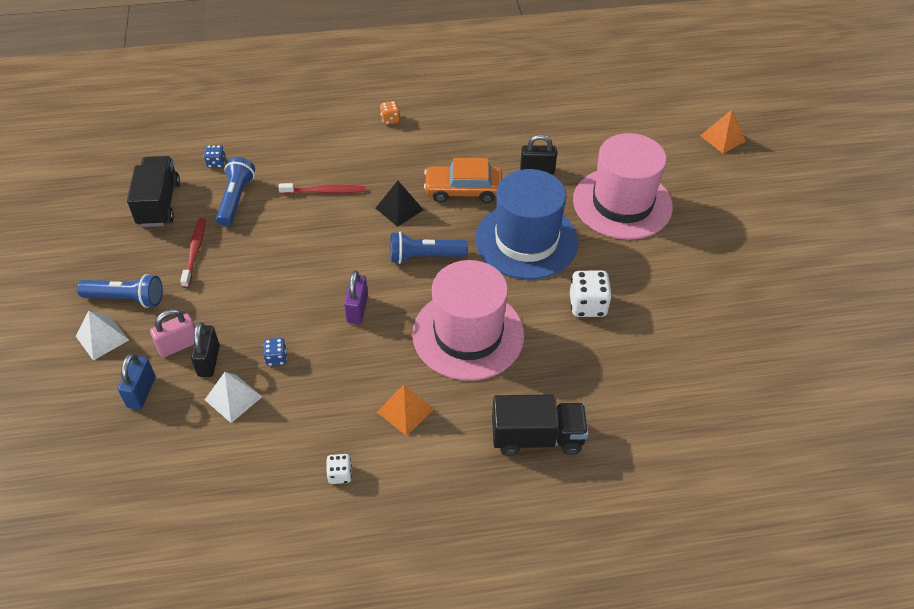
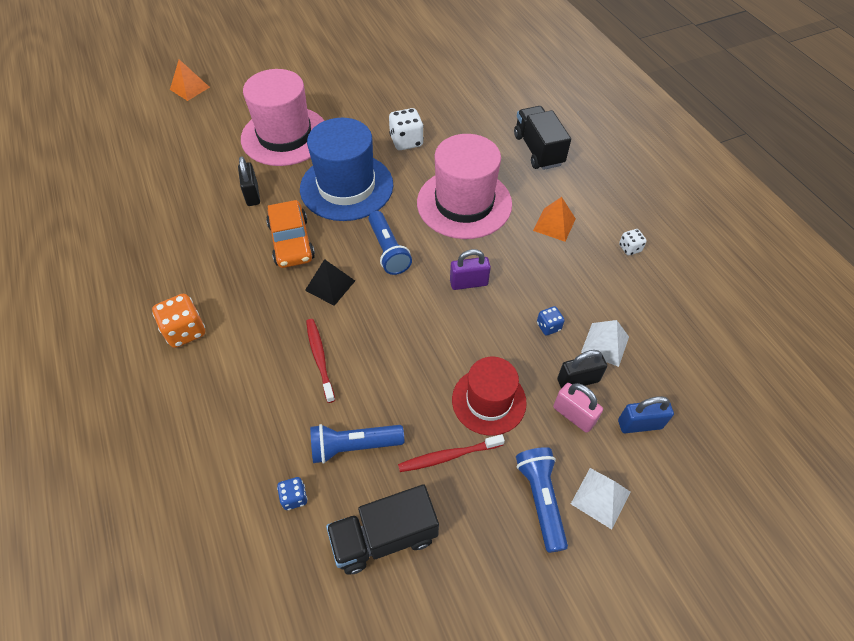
camera: 105 degrees left, 5 degrees up
(226, 290) = (489, 401): none -> red hat
(390, 119) = (185, 331): orange dice -> orange dice, size x1.79

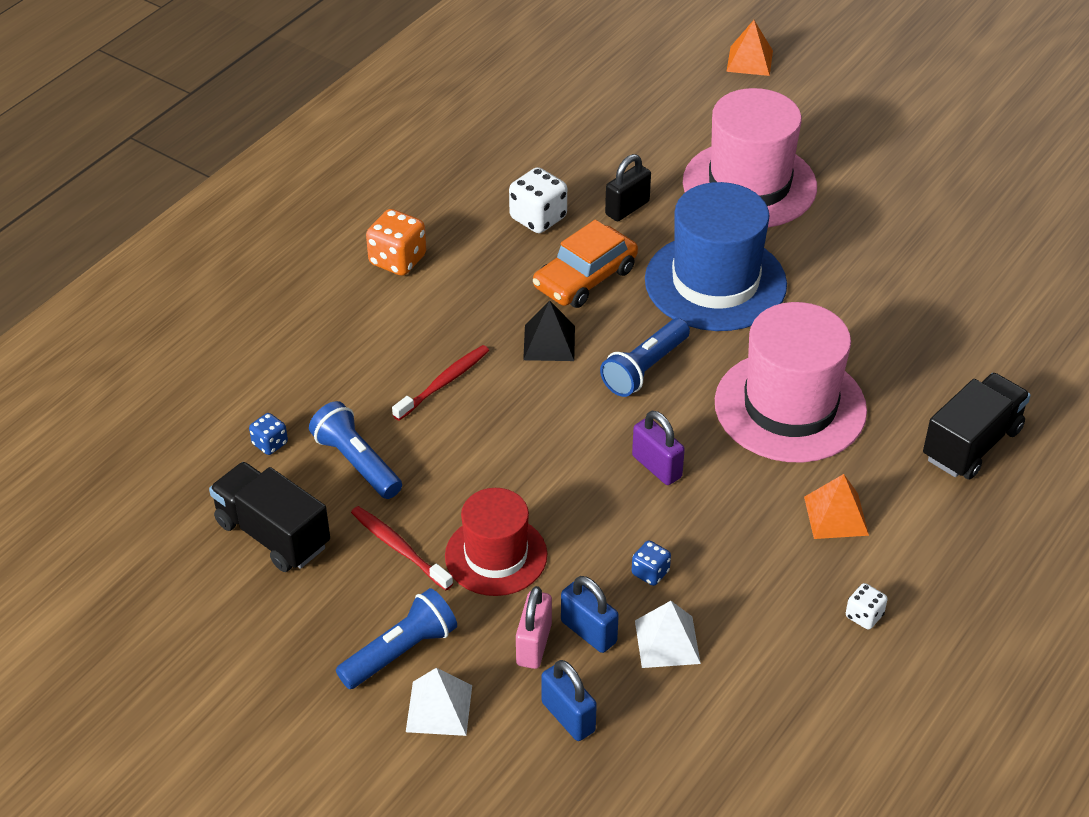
camera: 60 degrees right, 10 degrees down
(406, 141) = (852, 300): white dice -> white dice (538, 218)
(578, 380) = (588, 632): black padlock -> blue padlock

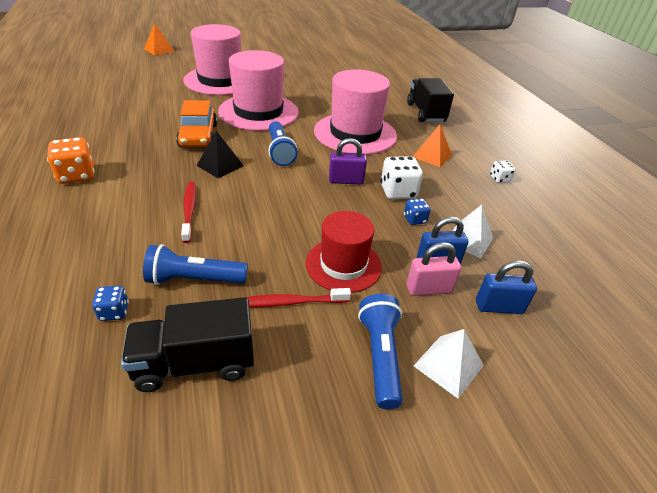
camera: 55 degrees left, 5 degrees down
(533, 645) = (429, 289): pink padlock -> pink padlock turned 60 degrees counterclockwise
(538, 218) = (138, 126): white dice -> white dice (398, 192)
(627, 208) = (179, 106): black padlock -> none
(715, 282) = (258, 112): blue hat -> pink hat

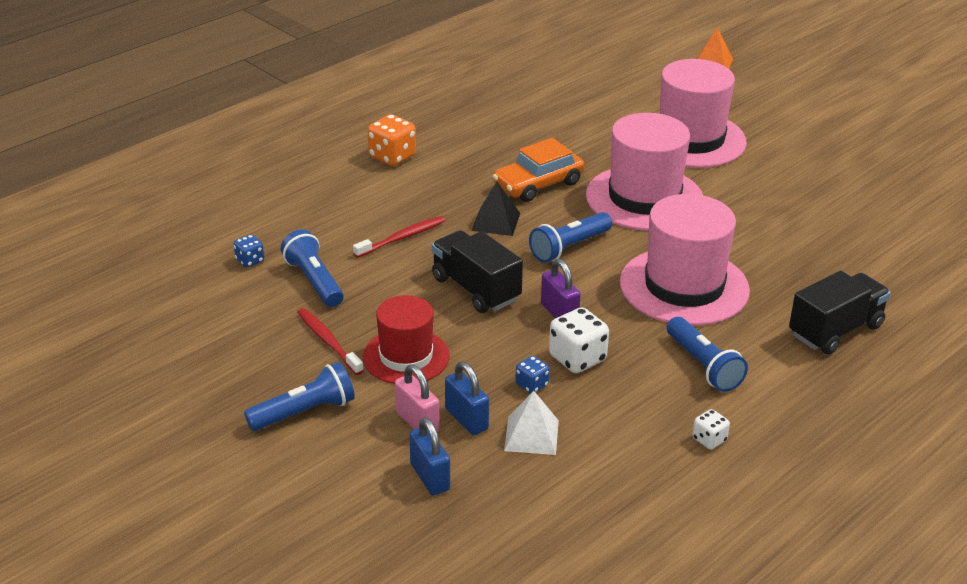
camera: 65 degrees right, 5 degrees down
(195, 363) = (230, 320): black truck -> black truck (475, 289)
(432, 156) = (703, 366): orange pyramid -> blue flashlight
(448, 365) = (322, 456): white pyramid -> none

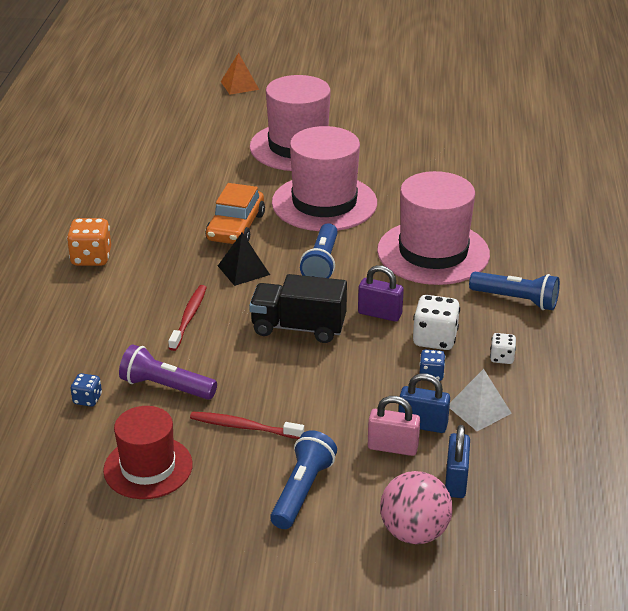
camera: 40 degrees left, 0 degrees up
(314, 281) = (166, 387): blue flashlight -> purple flashlight
(342, 493) = (414, 532): none -> pink ball
(406, 357) = (318, 405): red hat -> red hat (148, 467)
(429, 477) = (455, 481): blue padlock -> blue padlock turned 75 degrees clockwise
(709, 440) = (584, 347): white dice -> white dice (501, 358)
(835, 330) = (557, 235): black truck -> none

